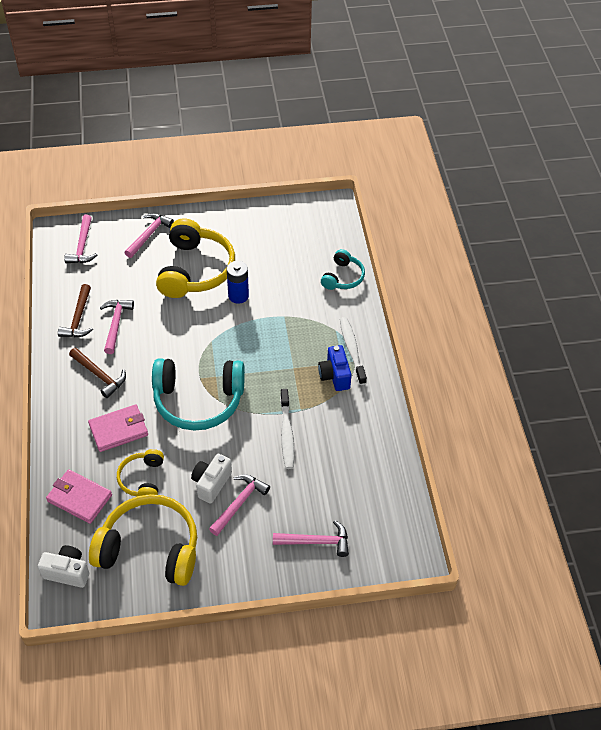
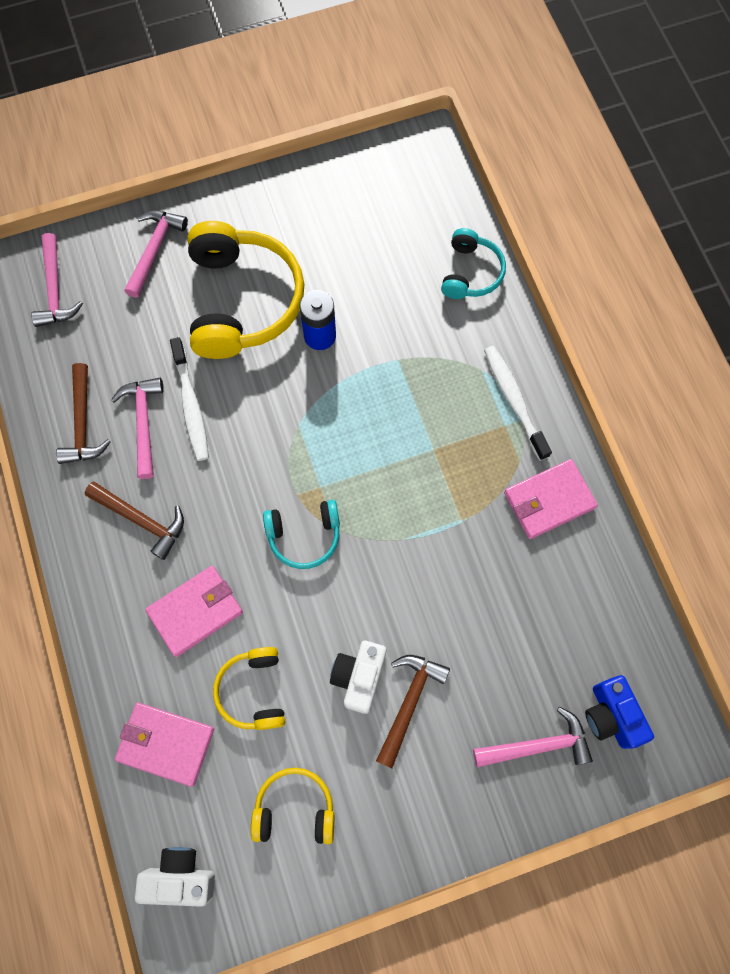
camera: 10 degrees left, 20 degrees up
(150, 548) = (295, 808): yellow headphones -> yellow headphones, size x0.53
(198, 401) = (304, 536): turquoise headphones -> turquoise headphones, size x0.53
(239, 503) = (409, 703): pink hammer -> brown hammer
(286, 433) = (451, 567): white toothbrush -> white toothbrush (191, 405)
(334, 376) = (499, 451): blue camera -> blue camera (611, 715)
(360, 408) = (549, 500): none -> pink wallet

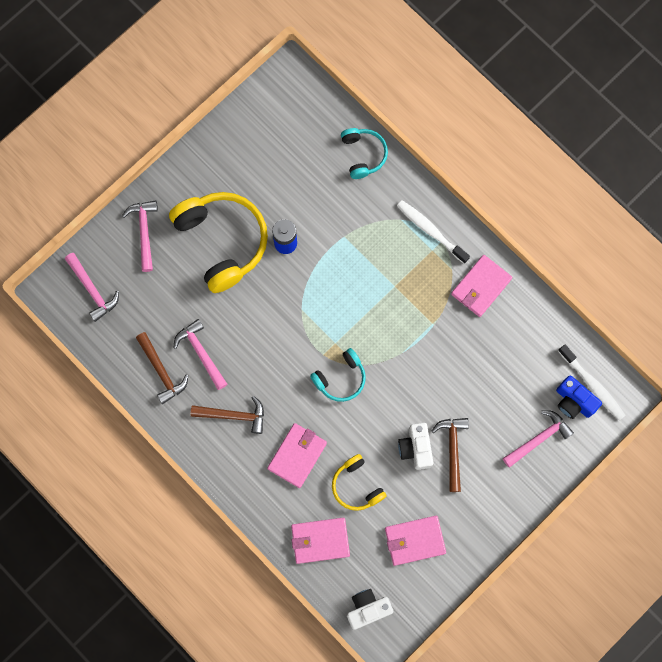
camera: 25 degrees left, 5 degrees up
(191, 405) = (225, 327): white toothbrush -> white toothbrush (592, 385)
(295, 808) = (414, 540): yellow headphones -> pink wallet

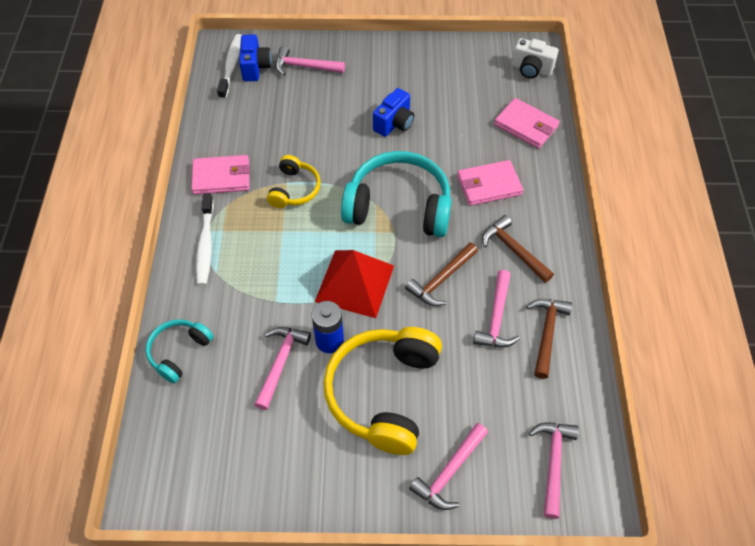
camera: 135 degrees left, 20 degrees down
(299, 203) = (280, 363): none -> pink hammer
(310, 294) = (355, 283): none -> red pyramid
(340, 378) = (399, 206): turquoise headphones -> turquoise headphones, size x1.89
(356, 486) = (463, 135): yellow headphones -> yellow headphones (294, 189)
(414, 540) = (456, 78): pink wallet -> none
(416, 448) = (394, 123): white camera -> blue camera
(452, 449) = (369, 104): brown hammer -> brown hammer (441, 280)

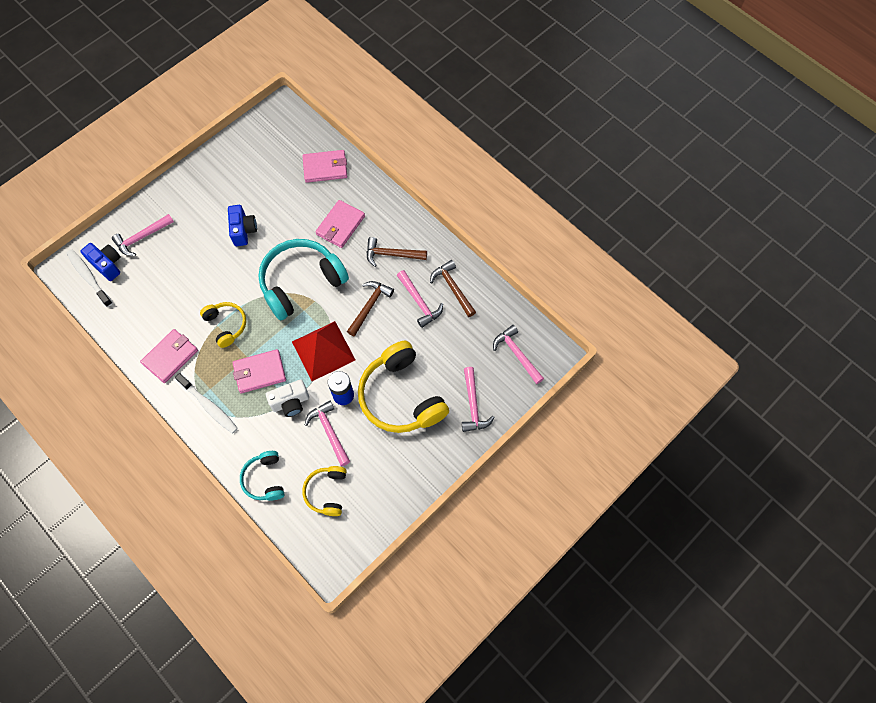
camera: 45 degrees left, 10 degrees up
(217, 418) = (327, 492): none -> yellow headphones
(278, 253) = (259, 372): none -> pink wallet
(441, 280) = (369, 306): brown hammer -> brown hammer turned 150 degrees counterclockwise
(531, 69) = (292, 125): white camera -> white camera (291, 402)

